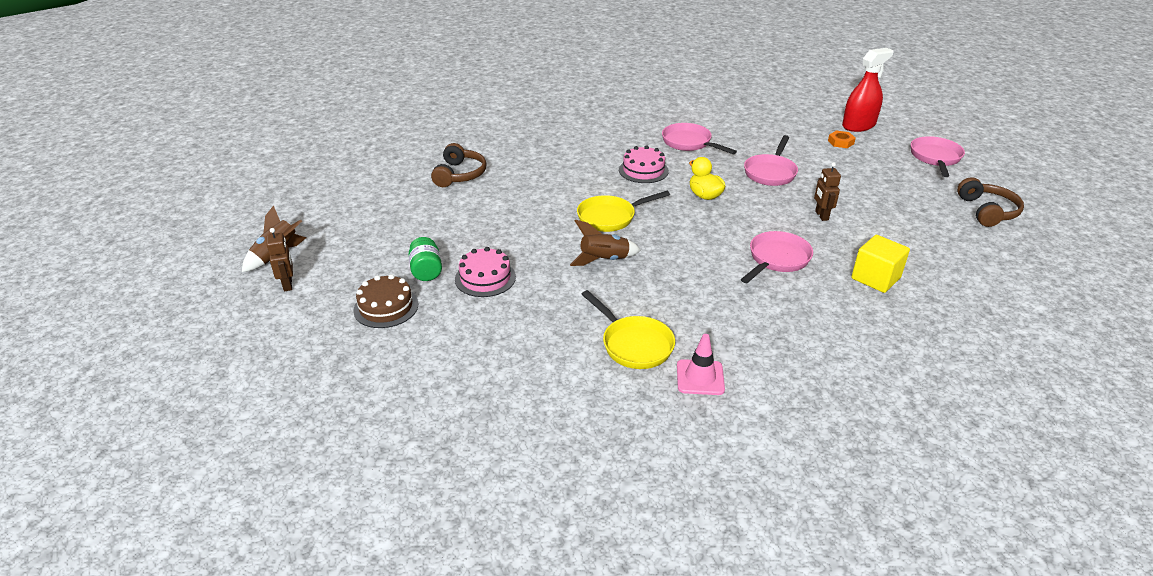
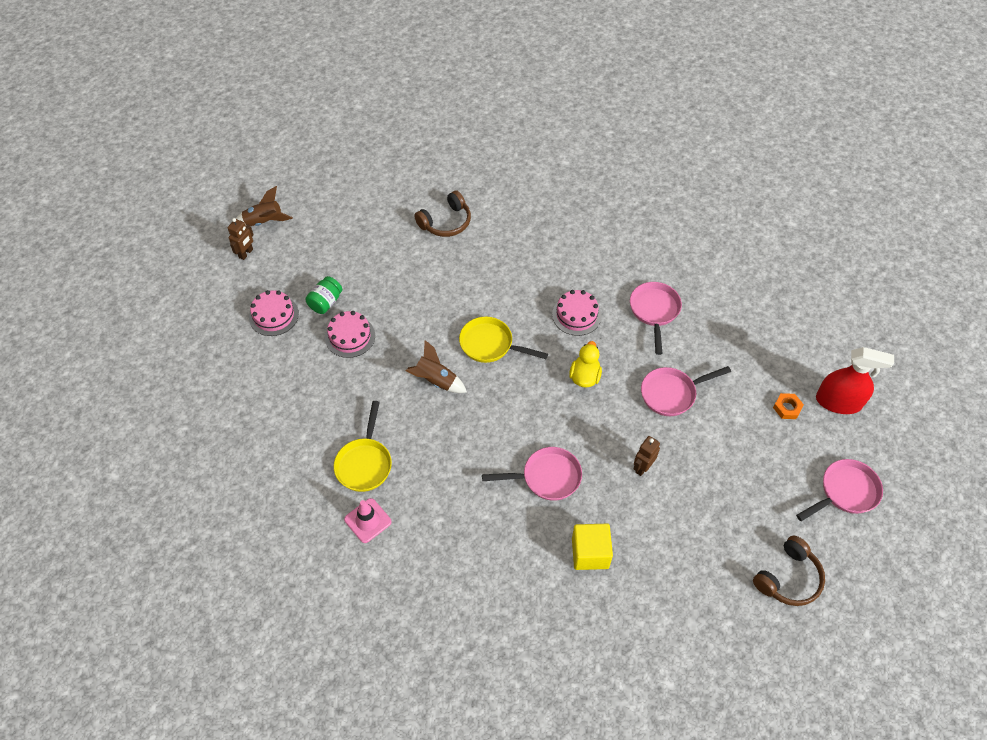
camera: 45 degrees right, 20 degrees up
(386, 307) = (274, 315): brown cake -> pink cake

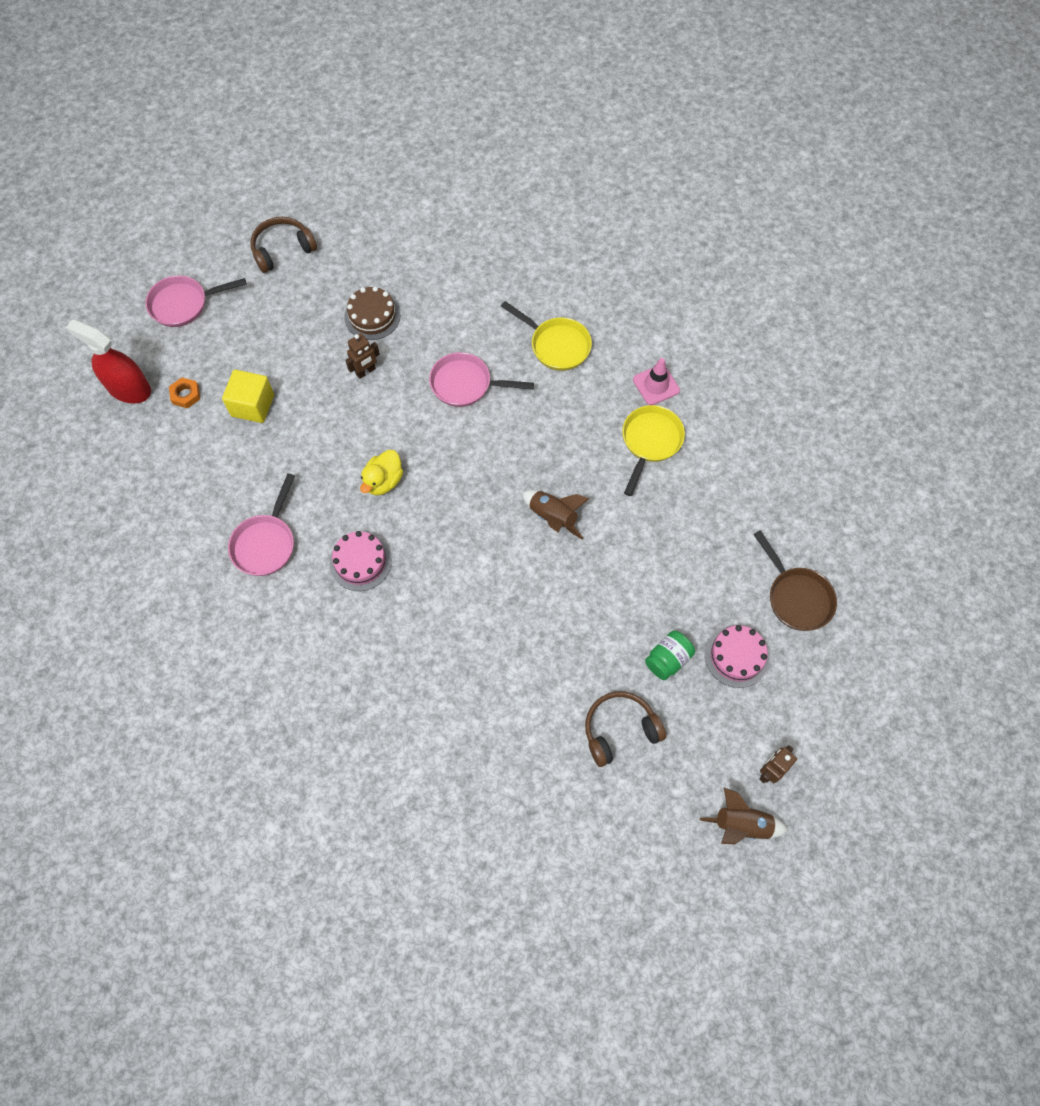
camera: 165 degrees left, 10 degrees up
(228, 366) = (796, 597): none -> brown pan
(350, 336) = (643, 601): pink cake -> none
(446, 222) = (481, 754): brown headphones -> brown headphones (620, 730)
(490, 345) = (477, 547): yellow pan -> yellow pan (556, 345)
(590, 553) = (450, 308): yellow cube -> yellow cube (253, 405)
(662, 525) = (372, 316): none -> brown cake
(672, 393) = (297, 439): pink pan -> none

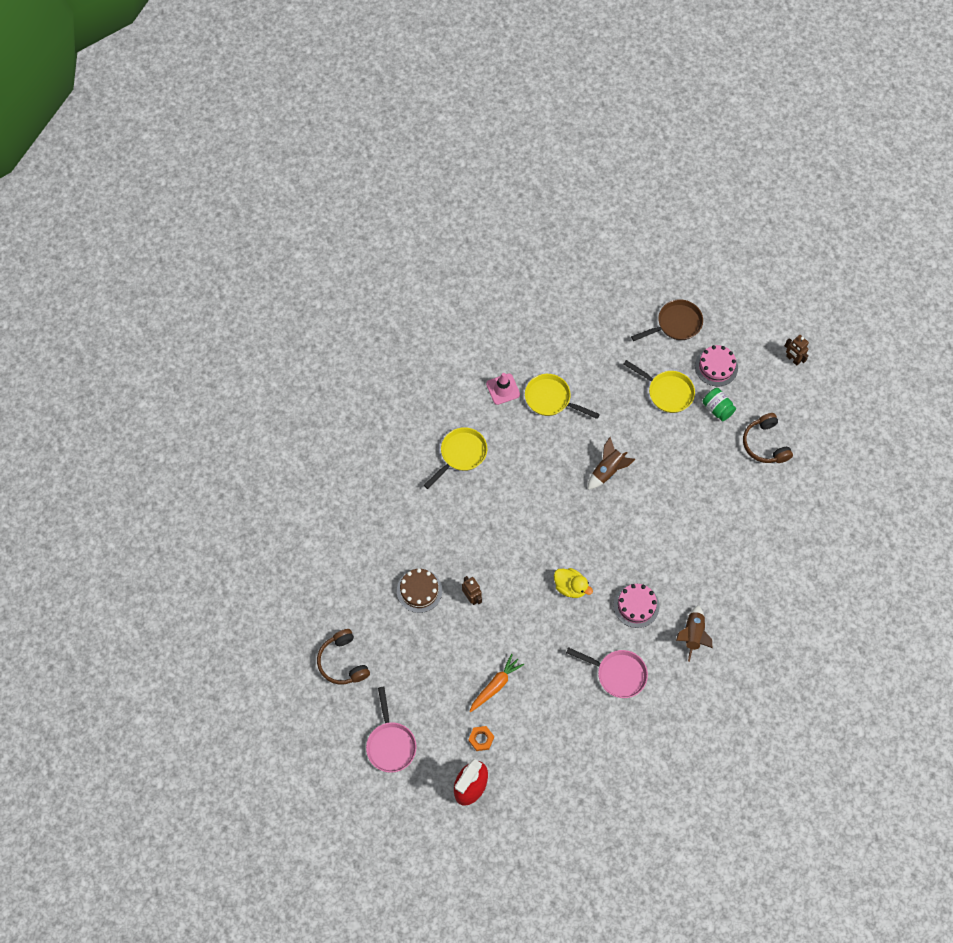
camera: 85 degrees left, 0 degrees up
(253, 405) = (495, 685): yellow cube -> orange carrot
(466, 384) = (490, 523): pink pan -> none
(684, 589) = (667, 392): none -> yellow pan
(741, 825) = (826, 380): brown rocket -> brown rocket (693, 635)

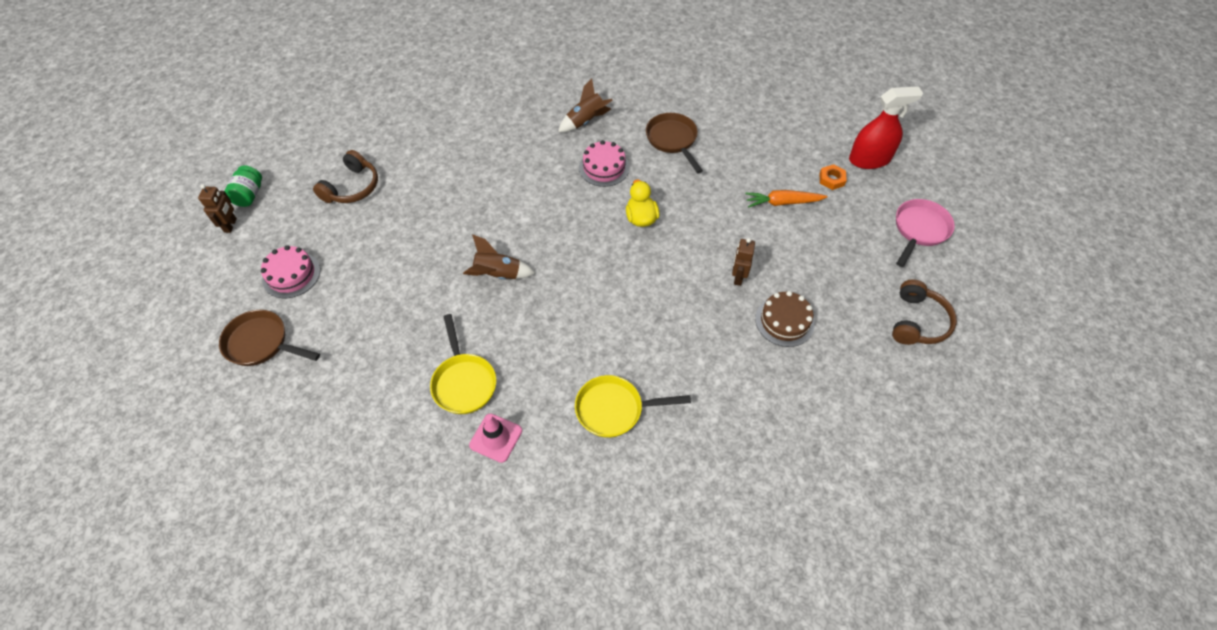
camera: 135 degrees left, 10 degrees down
(617, 674) = (673, 140): pink pan -> brown pan
(667, 392) = (359, 292): yellow pan -> none
(717, 409) = (344, 242): green jar -> green jar (249, 195)

